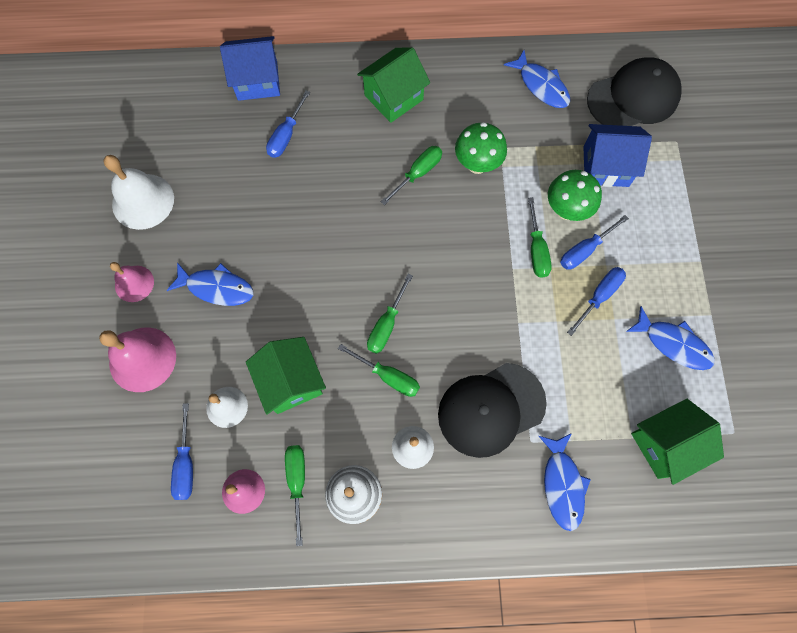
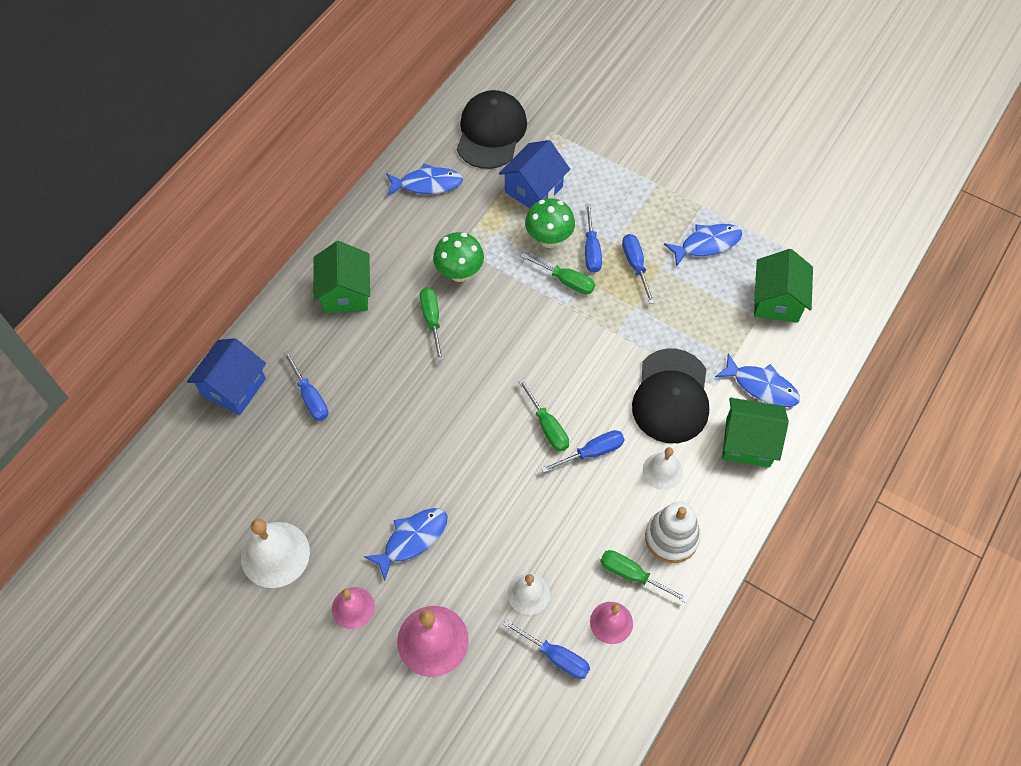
camera: 55 degrees left, 10 degrees down
(291, 382) = (543, 529): green house -> green house (747, 442)
(388, 376) = (592, 452): green screwdriver -> blue screwdriver

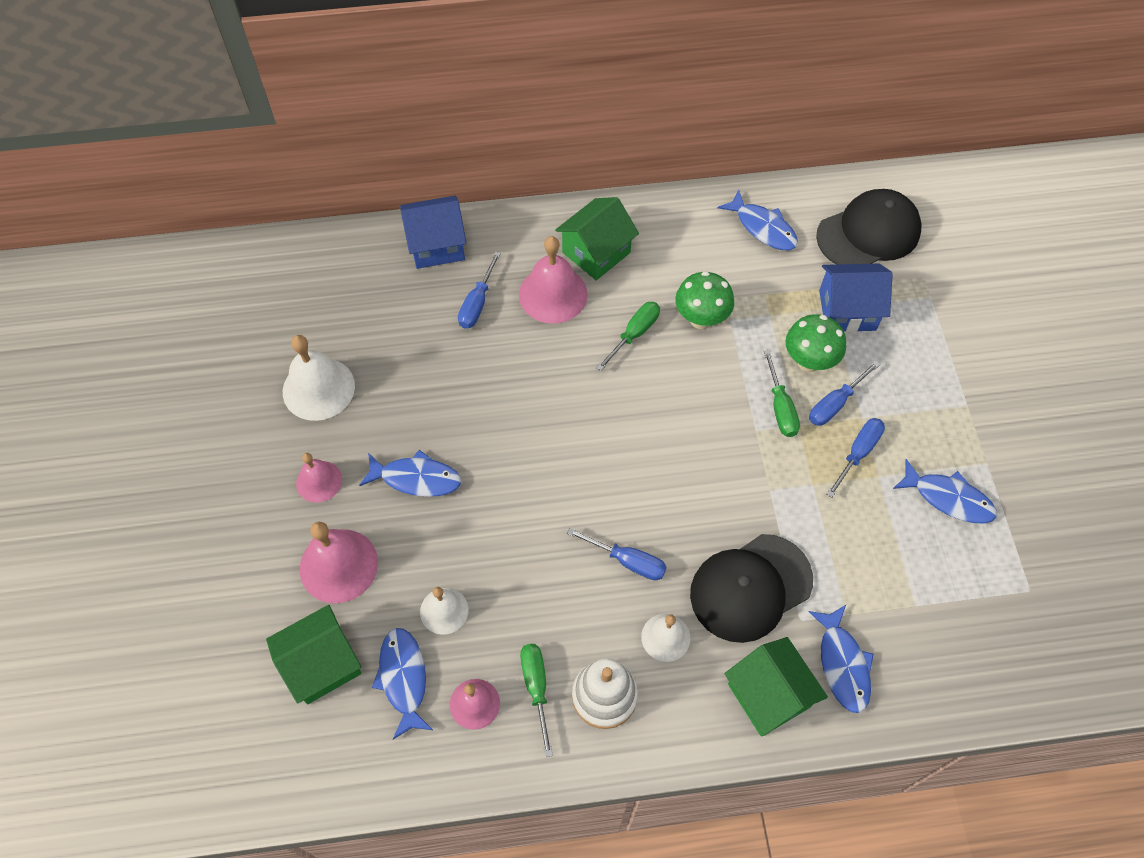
camera: 50 degrees right, 0 degrees up
(351, 344) = (553, 294): none -> pink bell
(547, 426) = (619, 503): green screwdriver -> none
(555, 656) = (403, 679): blue screwdriver -> blue fish
(777, 301) = (953, 610): green house -> green house (322, 664)

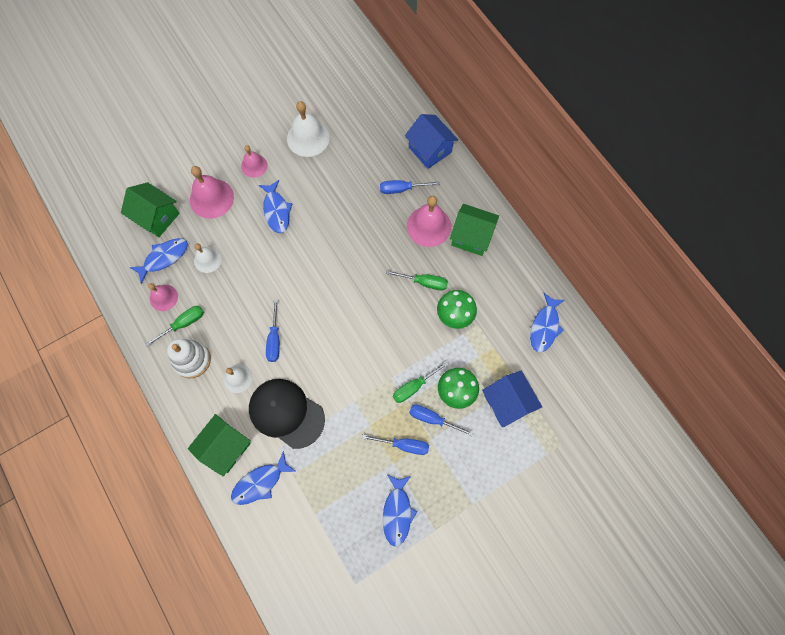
camera: 65 degrees right, 10 degrees up
(868, 233) = (578, 395): black cap -> none

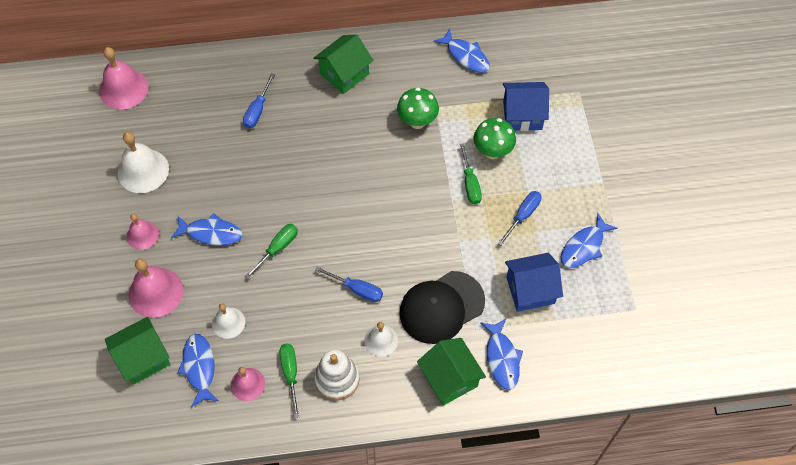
camera: 65 degrees left, 10 degrees down
(397, 512) = (584, 246): blue fish -> blue fish turned 105 degrees clockwise
(424, 282) = (369, 132): green screwdriver -> green screwdriver (277, 248)
(429, 226) = (312, 104): pink bell -> pink bell (124, 89)
(430, 150) = (229, 69): blue house -> blue house (530, 290)
(432, 419) = (509, 181): blue screwdriver -> none

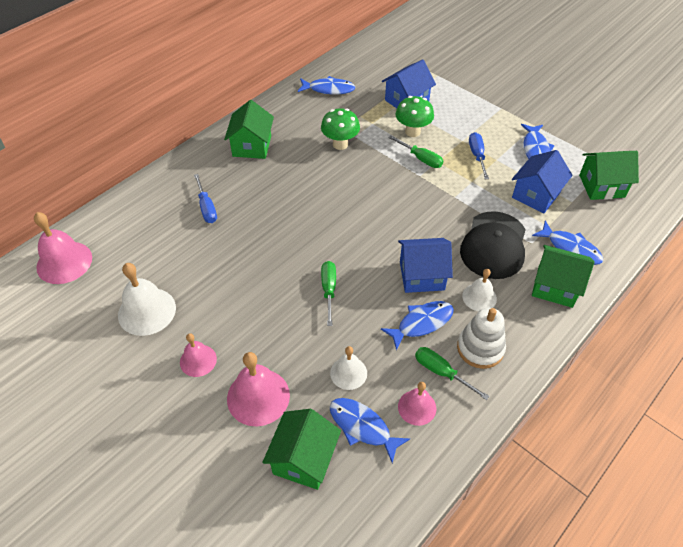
camera: 40 degrees left, 10 degrees down
(211, 233) = (260, 317): blue fish -> blue fish (421, 323)
(357, 289) = (422, 275): blue screwdriver -> blue house
(600, 325) = (601, 186): none -> green house

